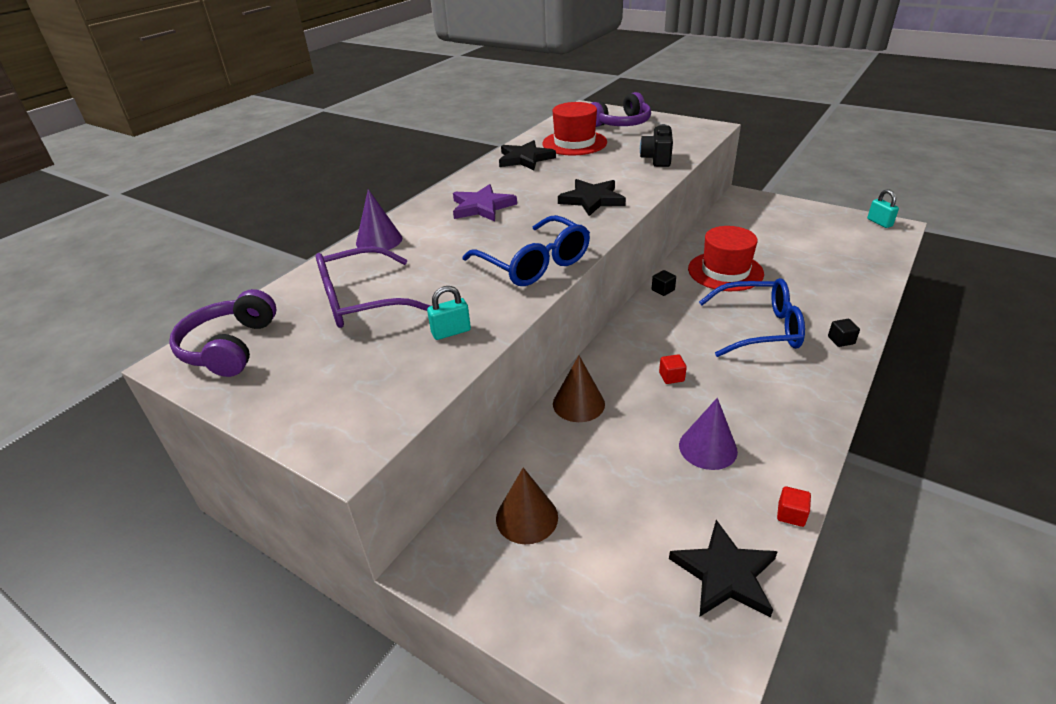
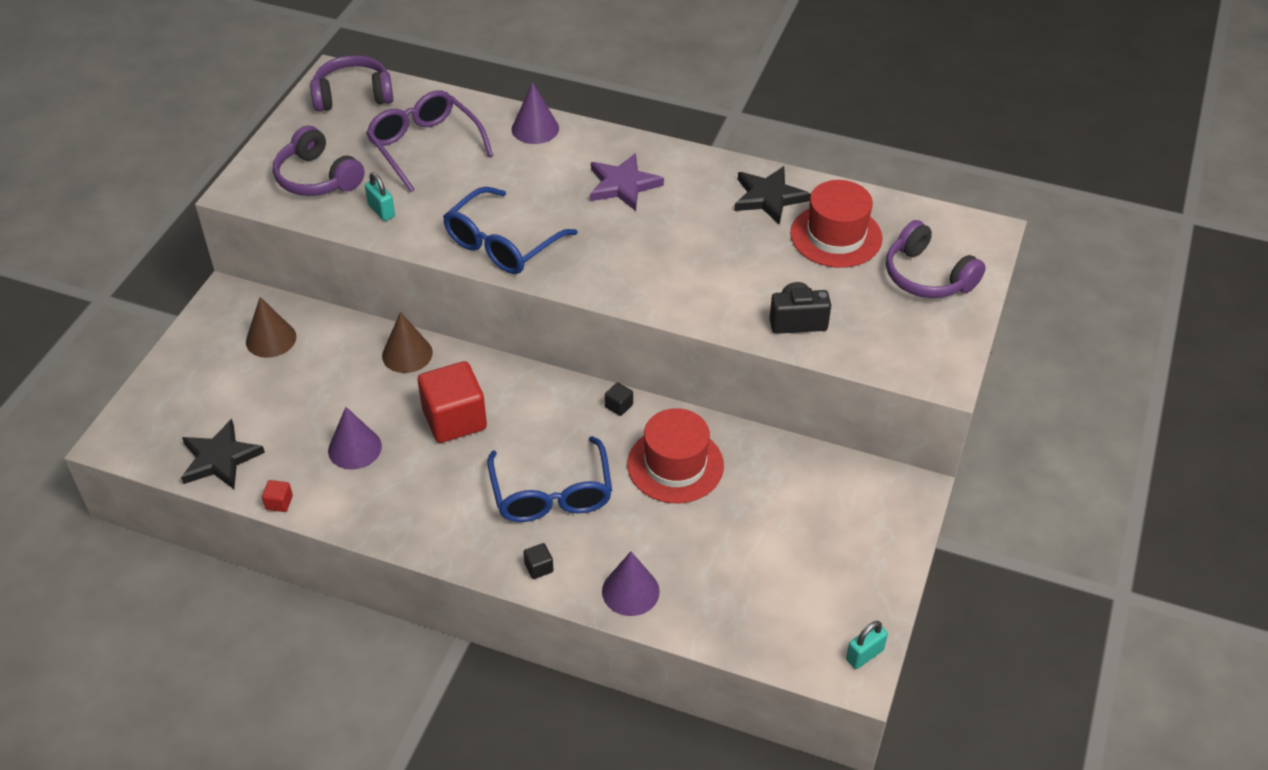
camera: 75 degrees right, 10 degrees up
(365, 378) = (317, 178): none -> purple headphones
(592, 200) = (658, 271): black star -> none
(671, 377) = (454, 419): red cube -> red cube, size x2.48
(853, 299) = (630, 591): none -> purple cone

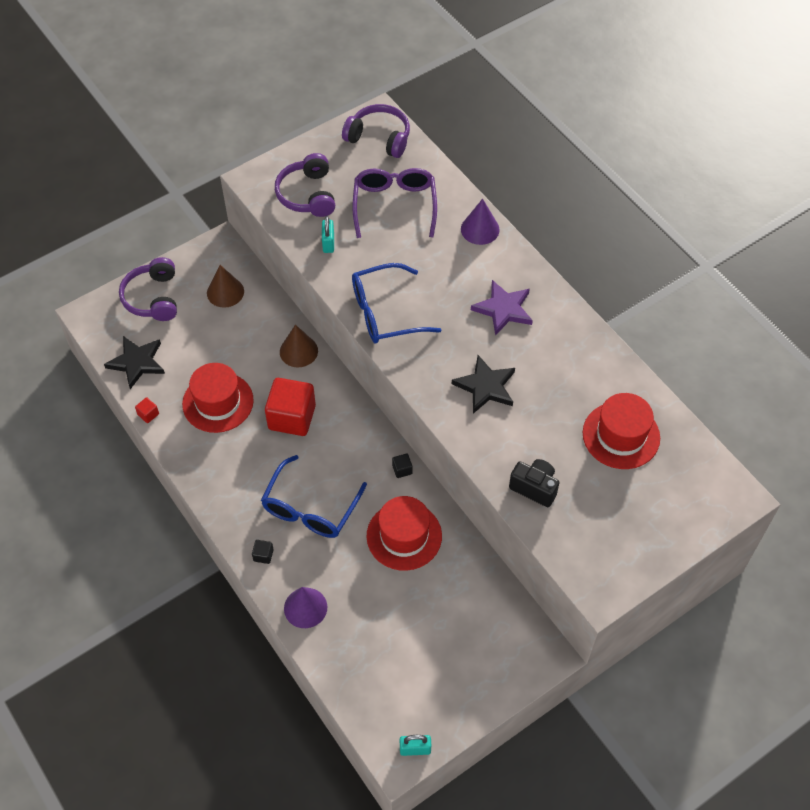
camera: 35 degrees right, 10 degrees up
(354, 448) = (218, 402): purple cone -> red hat
(768, 197) = (598, 376): black star -> black star (485, 386)
(927, 276) = (659, 507): purple headphones -> purple headphones (153, 298)

